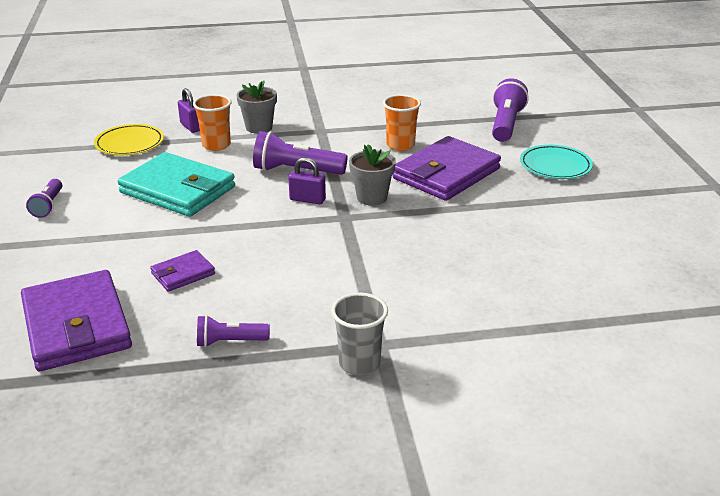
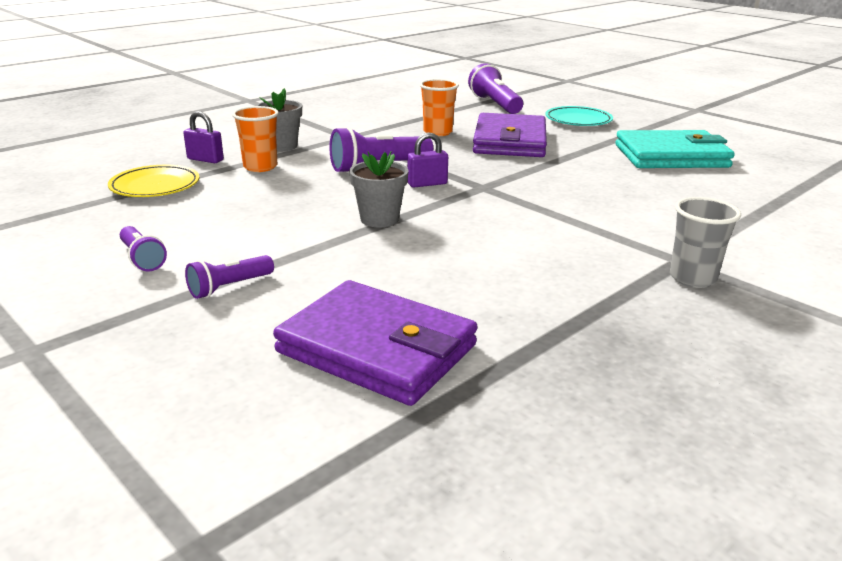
camera: 35 degrees left, 5 degrees down
(177, 190) = (281, 208): turquoise wallet -> turquoise wallet (671, 156)
(183, 274) = (412, 268): purple wallet -> none
(230, 342) = (559, 303): purple flashlight -> purple flashlight (229, 287)
(372, 197) = (480, 169): grey flower pot -> grey flower pot (379, 219)

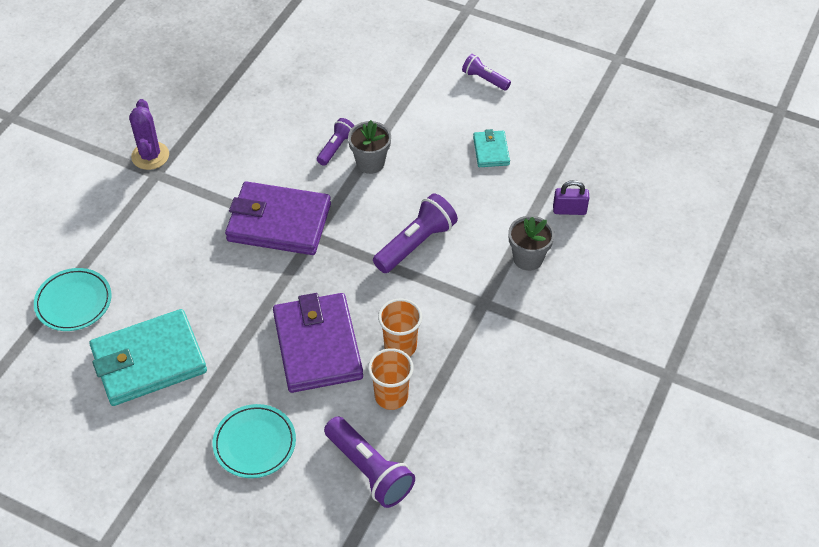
camera: 160 degrees right, 25 degrees up
(155, 186) = (563, 157): yellow plate -> none
(226, 203) = (491, 151): none -> turquoise wallet
(229, 287) = (414, 71): purple flashlight -> purple flashlight (336, 147)
(260, 167) = (513, 212): orange cup -> orange cup (391, 396)
(377, 349) = (311, 53): purple wallet -> purple wallet (279, 222)
(427, 184) = (360, 226): purple padlock -> none
(692, 278) = (150, 156): grey cup -> purple cactus
(763, 192) = (73, 302): none -> turquoise plate

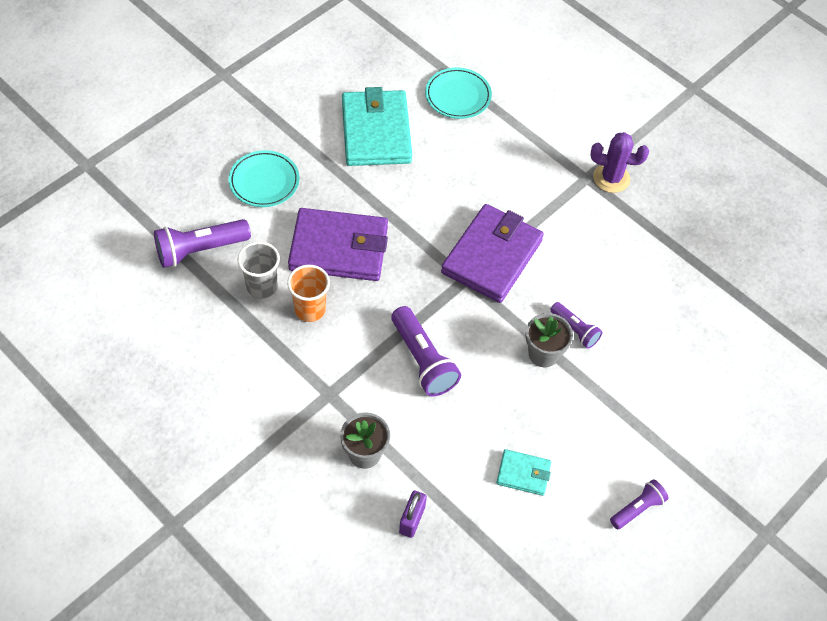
camera: 105 degrees right, 5 degrees up
(391, 396) = (262, 286): orange cup -> grey cup

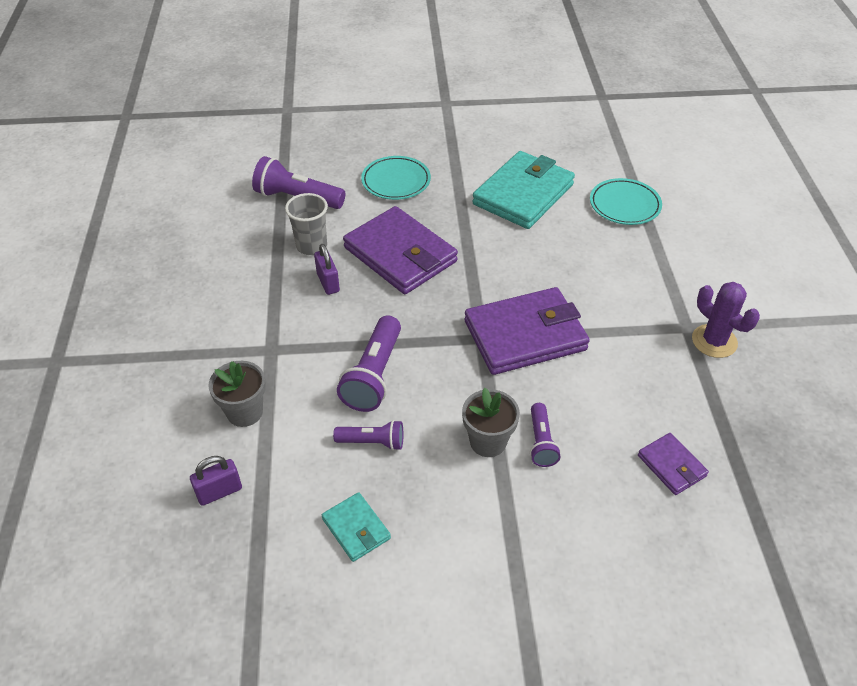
camera: 45 degrees right, 10 degrees down
(310, 309) = (328, 282): orange cup -> purple padlock
(637, 508) = (431, 649): purple flashlight -> purple flashlight (372, 442)
(661, 290) = (671, 466): none -> purple wallet

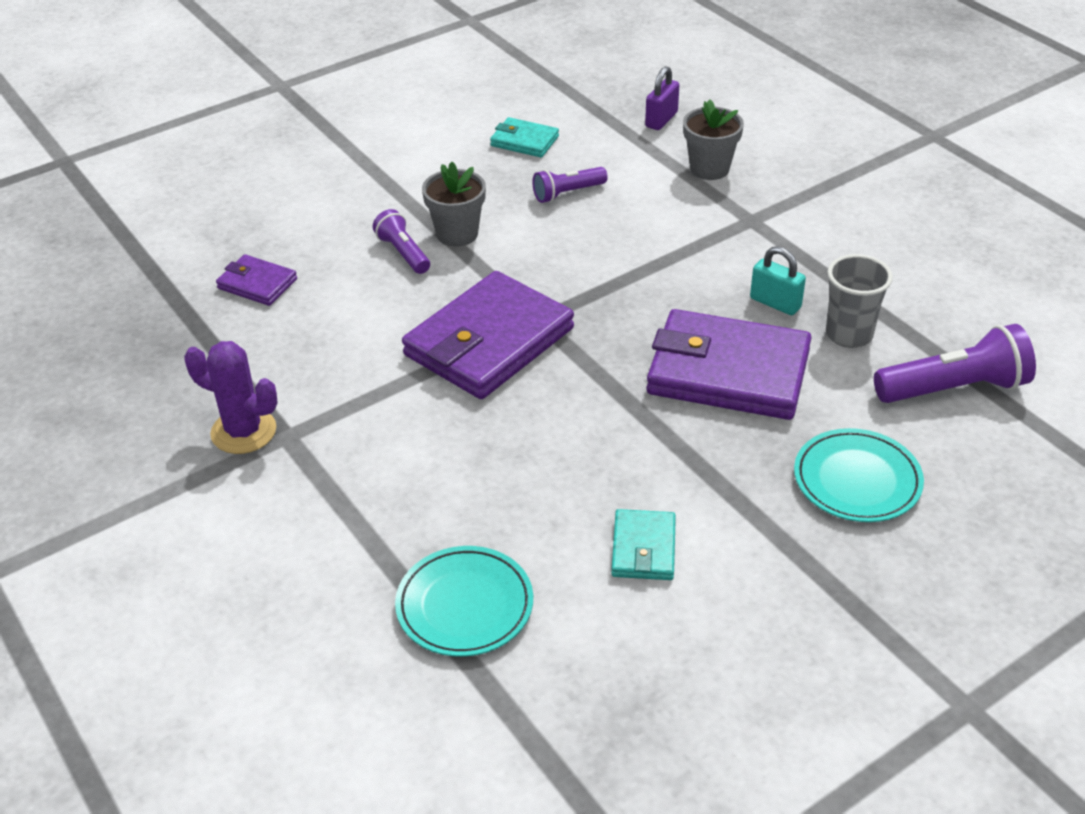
camera: 150 degrees right, 5 degrees down
(328, 282) = (775, 303): purple padlock -> turquoise padlock
(374, 375) = (621, 240): purple flashlight -> none
(523, 194) = (643, 548): turquoise wallet -> turquoise wallet, size x0.48

